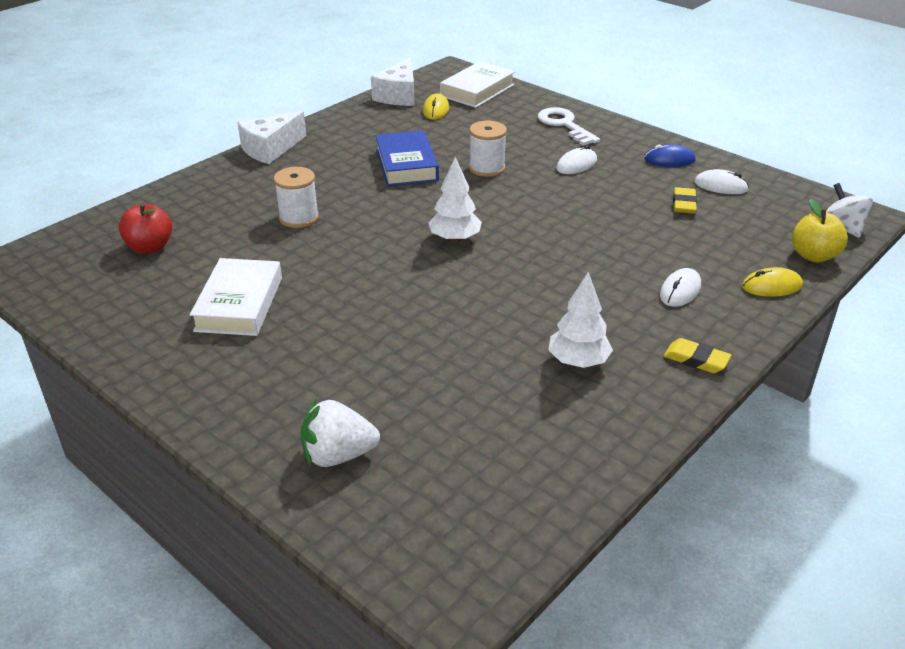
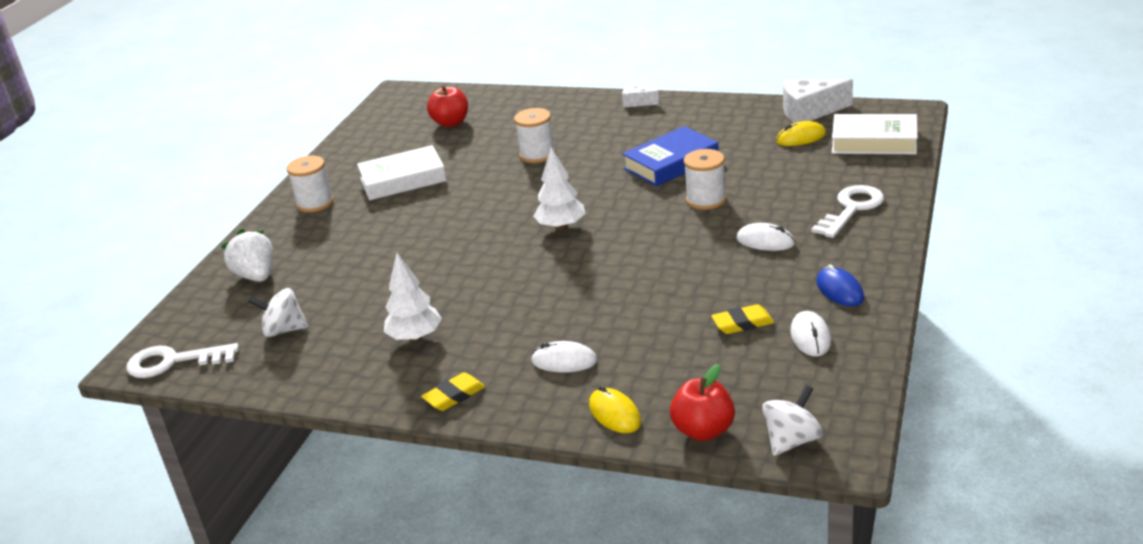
camera: 70 degrees right, 5 degrees down
(209, 377) = (315, 203): none -> white spool
(270, 149) = (637, 102): white cheese -> white cheese, size x0.55
(481, 563) = (174, 361): none -> white key
(487, 452) = (284, 330): none -> white spinning top
(696, 360) = (454, 395): yellow eraser -> yellow eraser turned 45 degrees clockwise
(813, 256) = (703, 430): yellow apple -> red apple

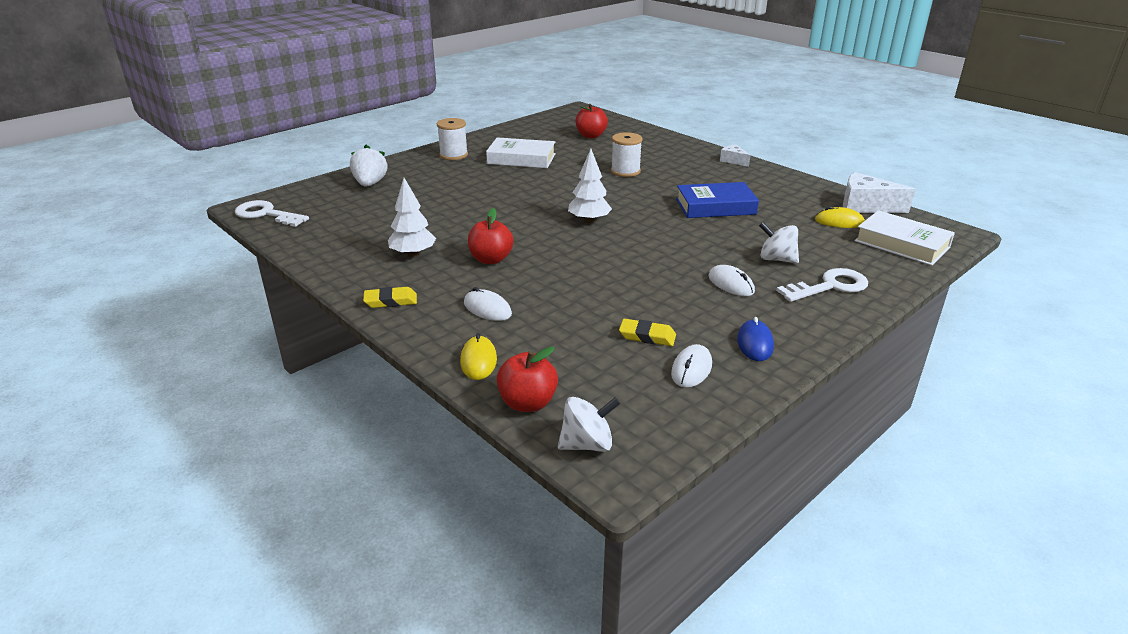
camera: 25 degrees right, 0 degrees up
(284, 330) = (345, 220): white spinning top -> white spinning top (776, 259)
(507, 309) = (491, 259): none -> red apple
(706, 200) = (715, 239): white spool -> none

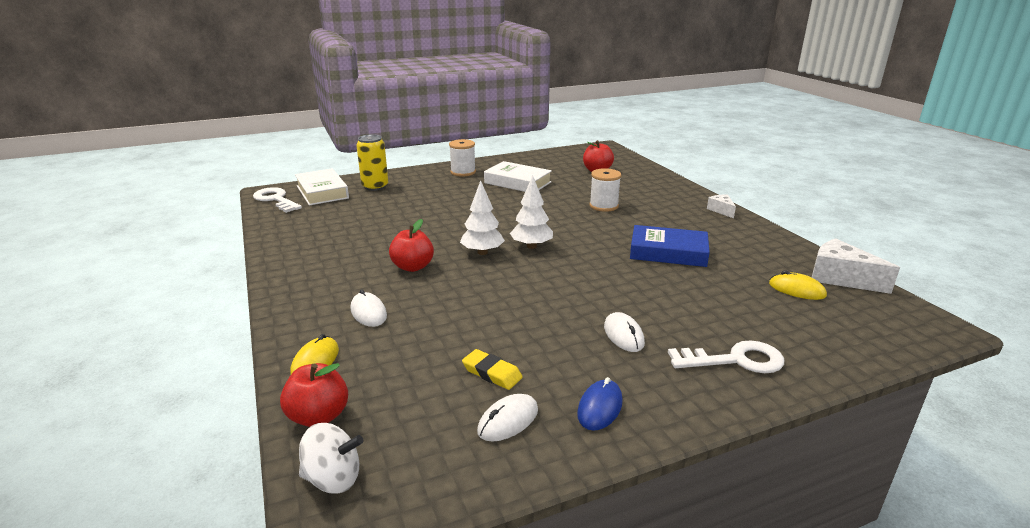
camera: 20 degrees right, 5 degrees down
(370, 184) = (375, 186): white strawberry -> yellow can
(391, 301) = (296, 289): yellow eraser -> none
(413, 254) = (353, 251): white tree -> white tree (482, 252)
(776, 259) = (694, 318): white spinning top -> none
(902, 244) = (859, 328): white book -> white book (322, 192)

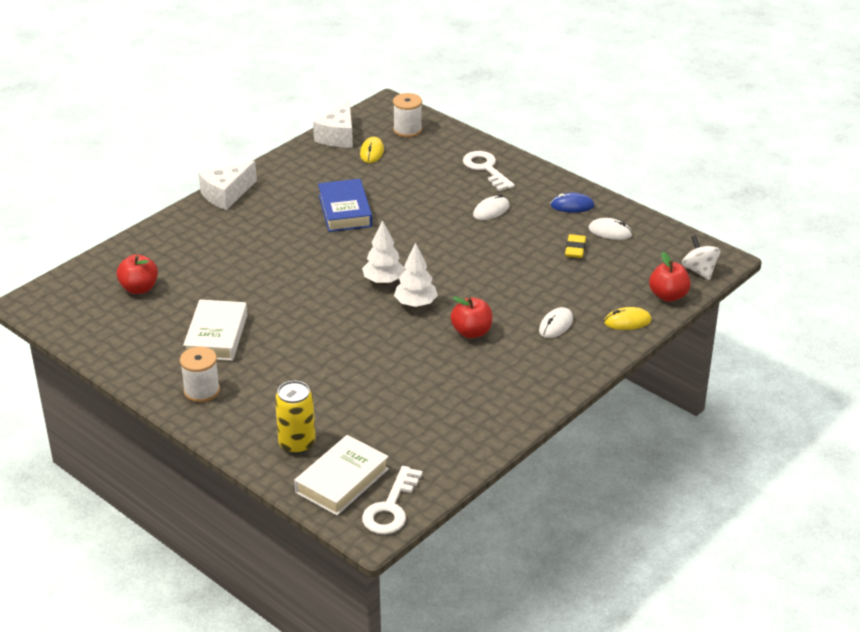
camera: 115 degrees left, 10 degrees up
(603, 206) = (256, 262): white spool -> white spool (407, 130)
(721, 210) = (226, 194): white cheese -> white cheese, size x1.82

